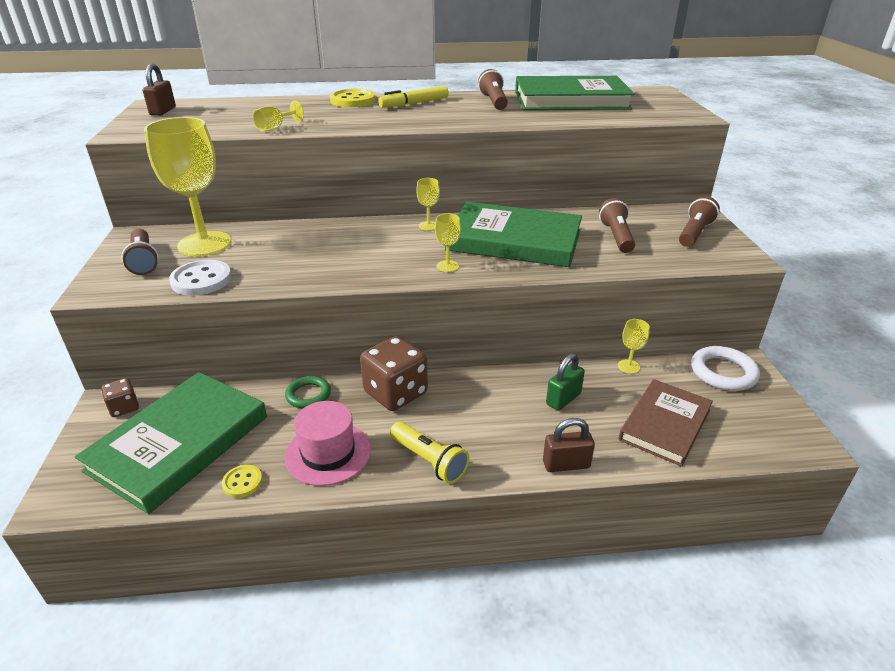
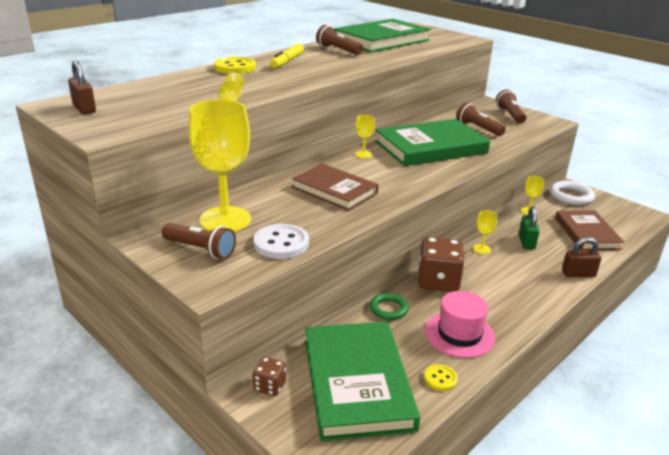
camera: 40 degrees left, 5 degrees down
(333, 250) = (334, 190): none -> brown book
(429, 461) = (517, 307): yellow flashlight -> none
(447, 266) = (424, 175): yellow goblet -> yellow goblet (482, 249)
(566, 464) = (578, 274): brown padlock -> brown padlock turned 45 degrees clockwise

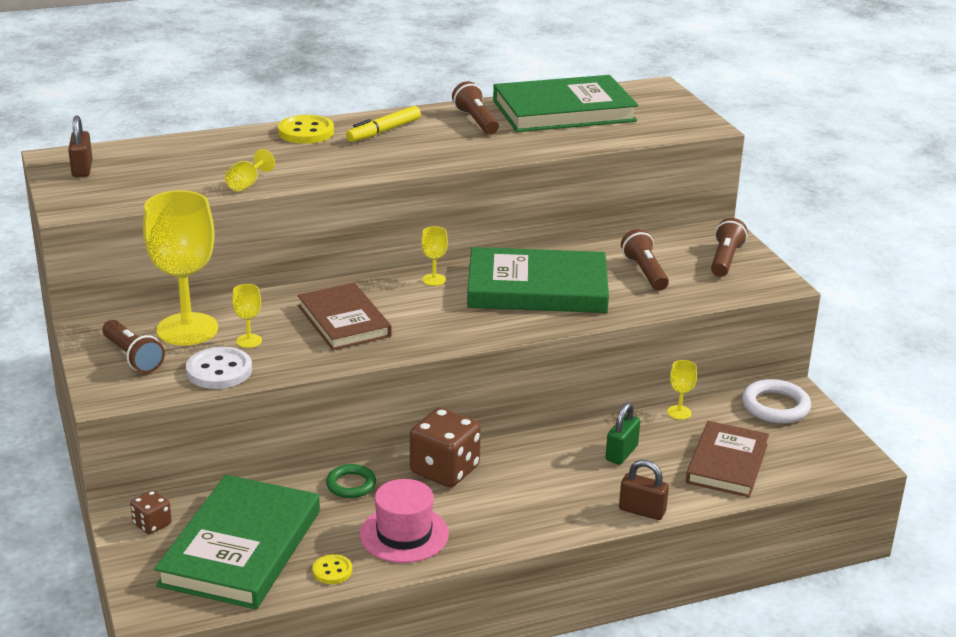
camera: 25 degrees right, 0 degrees up
(482, 249) = (548, 446): yellow goblet -> yellow goblet (249, 341)

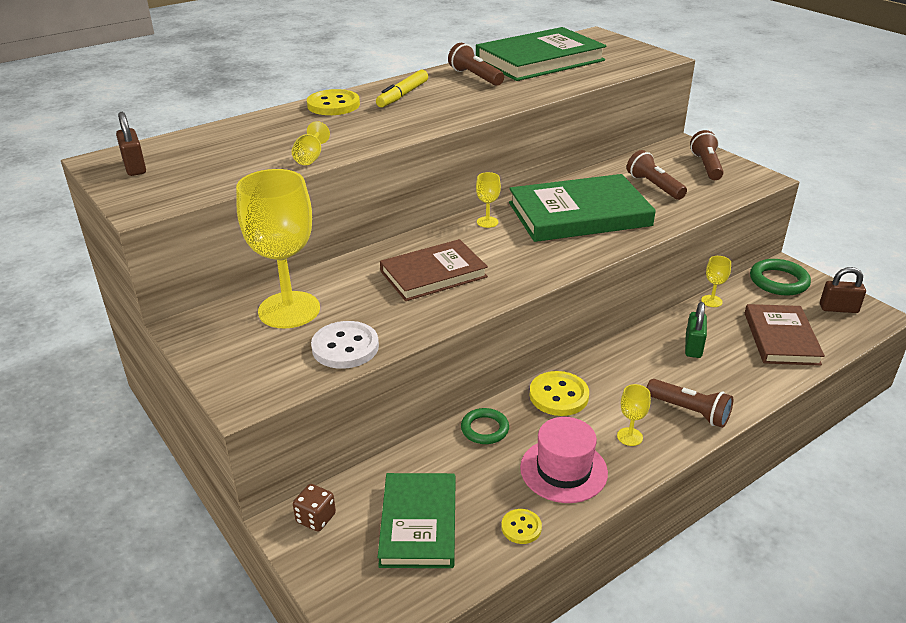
camera: 15 degrees left, 5 degrees up
(133, 357) = (249, 350): brown flashlight -> brown flashlight (689, 411)
(240, 548) = (418, 523): green book -> green book, size x0.66
(249, 341) = (356, 310): yellow goblet -> yellow goblet (629, 436)
(344, 321) = (433, 274): brown book -> brown book turned 75 degrees counterclockwise
(444, 470) = (558, 395): brown dice -> yellow button
(642, 511) = (748, 397): brown padlock -> brown padlock (838, 308)
(775, 406) = (778, 281): white ring -> green ring

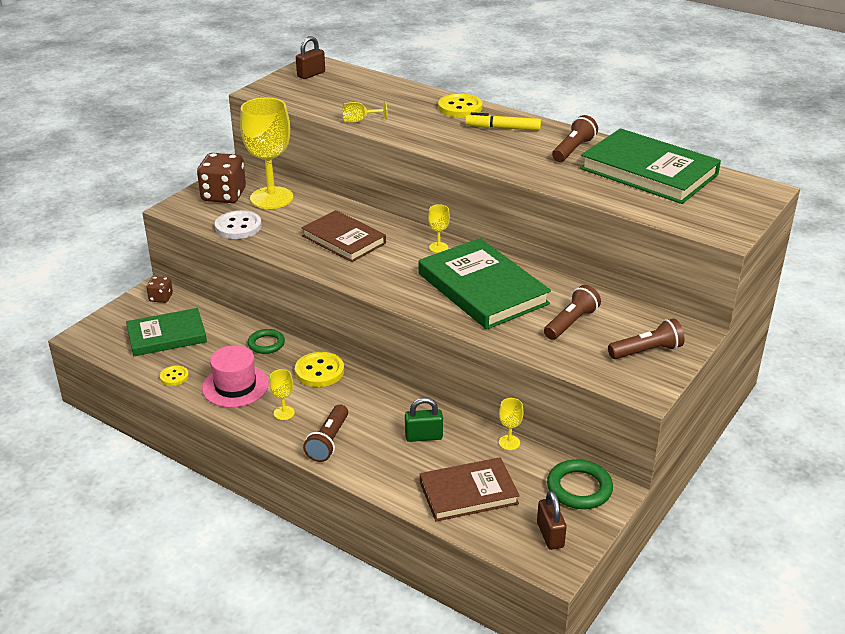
camera: 70 degrees right, 0 degrees up
(246, 348) = (223, 195): none -> brown dice

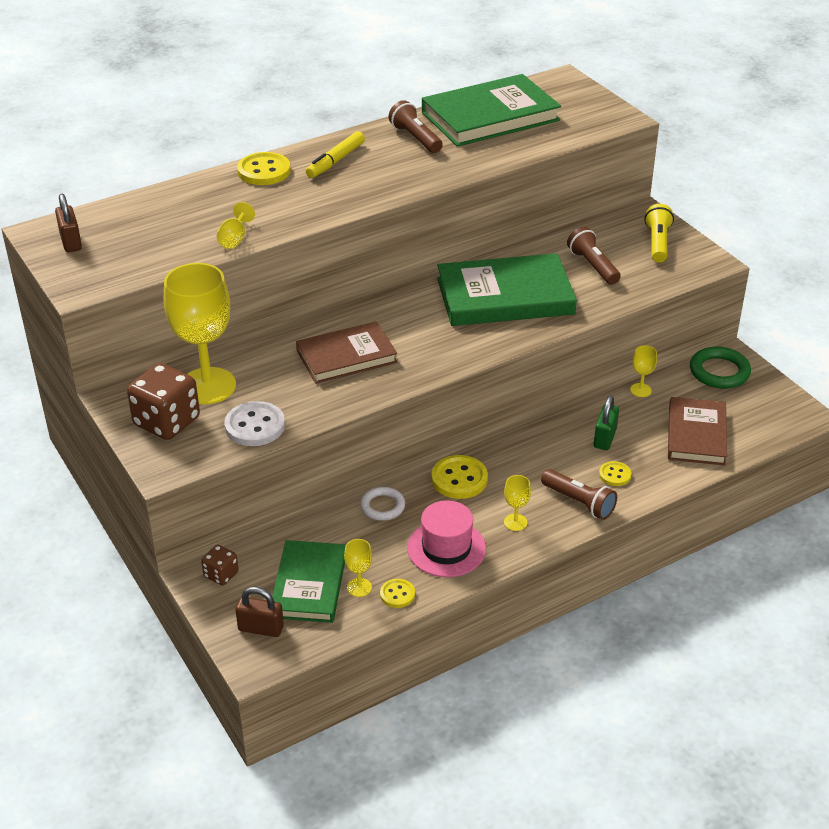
camera: 65 degrees left, 5 degrees up
(266, 344) = (382, 506): green ring -> white ring
(377, 454) = (615, 475): none -> yellow button
(438, 247) = (410, 300): yellow goblet -> yellow goblet (359, 587)
(550, 535) = (769, 406): brown padlock -> brown padlock (261, 628)
(646, 351) = (657, 243): brown flashlight -> yellow flashlight

